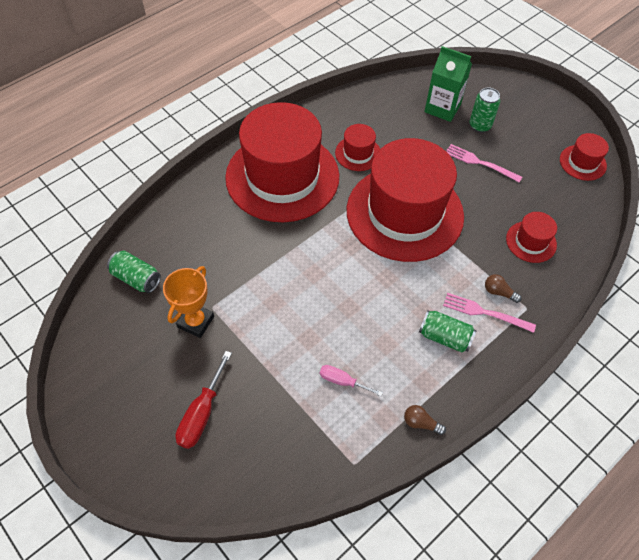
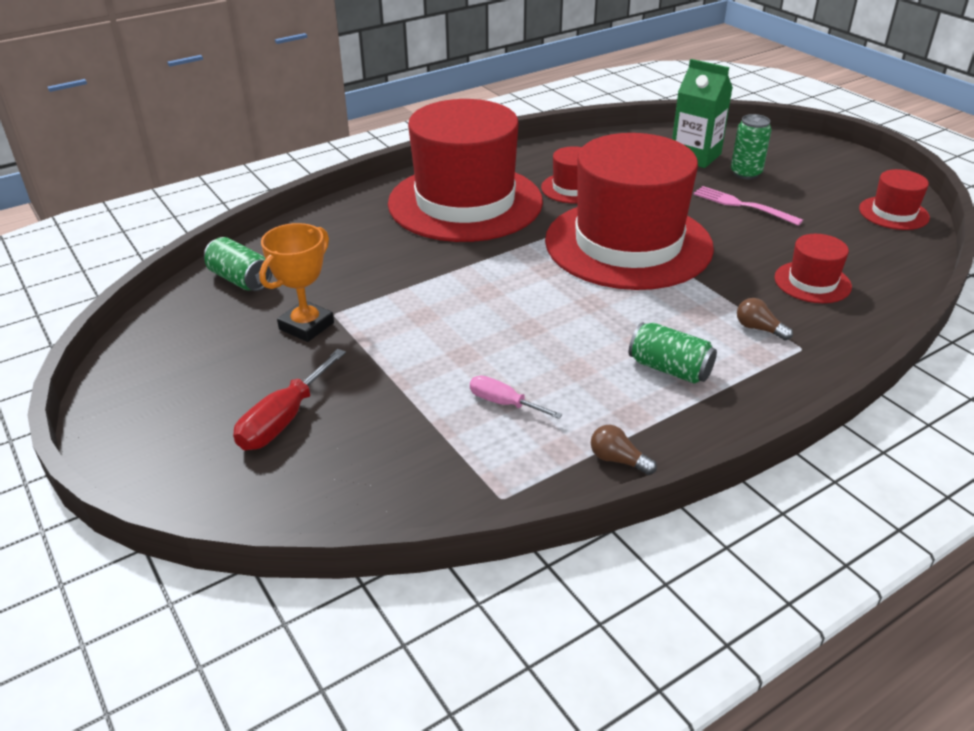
camera: 10 degrees right, 20 degrees down
(484, 312) = (734, 348): pink fork -> none

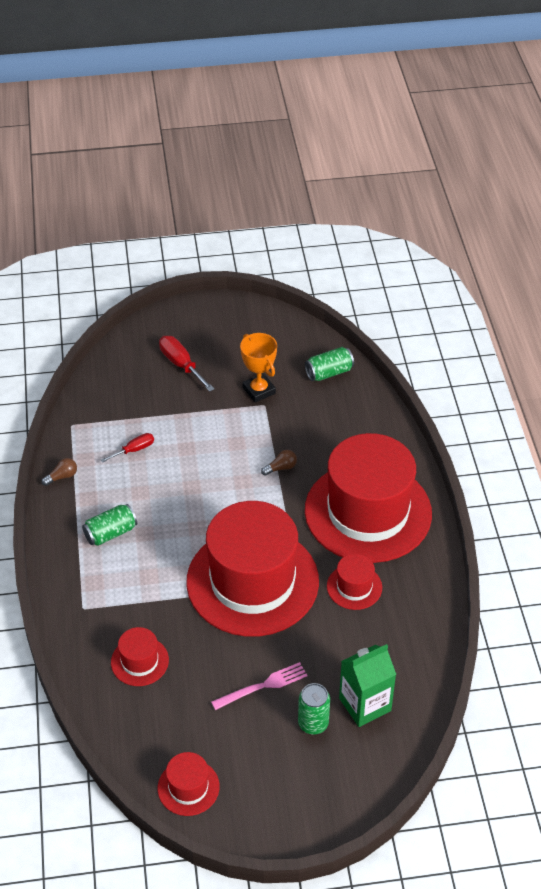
camera: 115 degrees right, 10 degrees up
(503, 403) = (134, 450): pink screwdriver -> red screwdriver
(758, 329) = (114, 598): brown light bulb -> brown light bulb (281, 468)

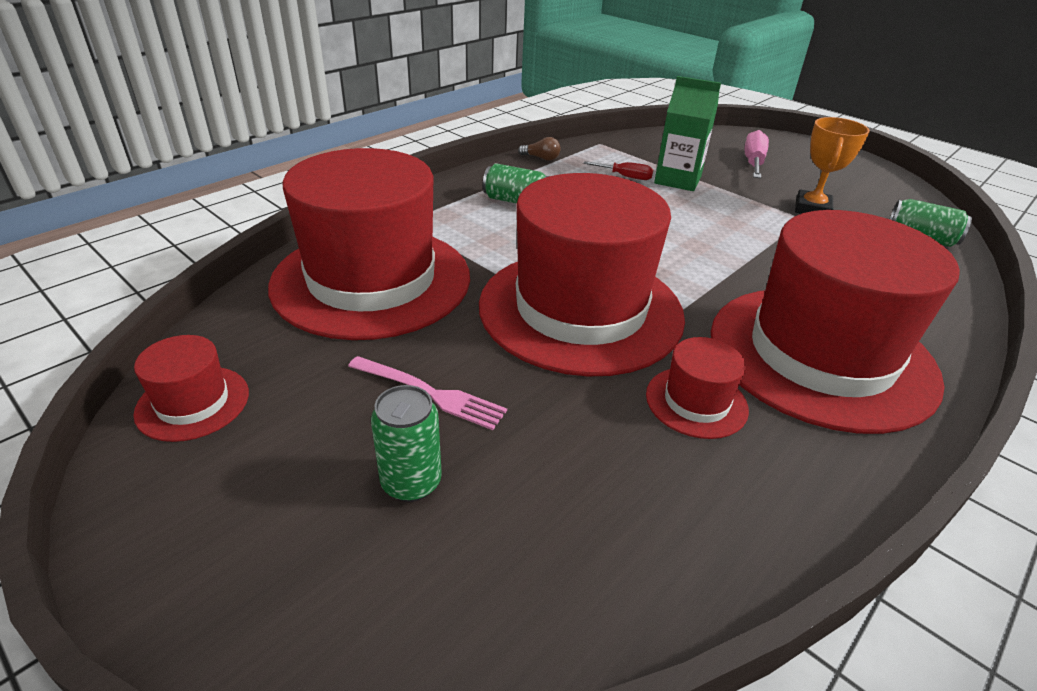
camera: 50 degrees right, 10 degrees down
(139, 661) = (371, 280): red hat -> red hat, size x2.39
(181, 364) = (753, 162): red screwdriver -> pink screwdriver
(281, 468) = (755, 261): brown light bulb -> none
(365, 704) = (508, 531): green carton -> green carton (677, 180)

